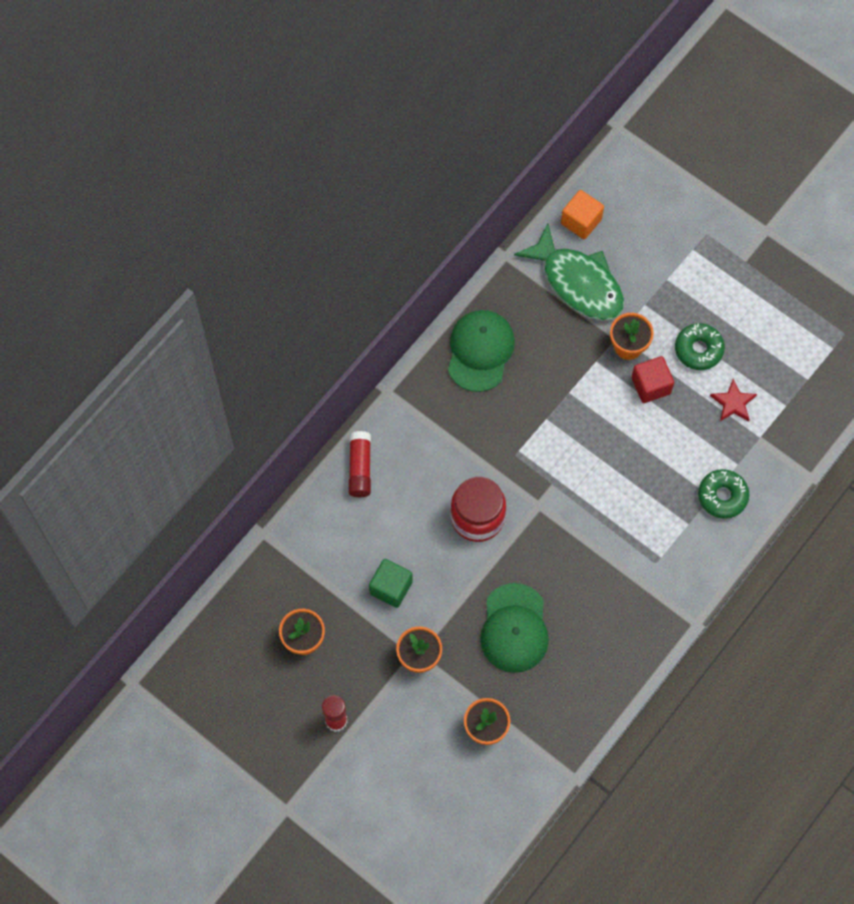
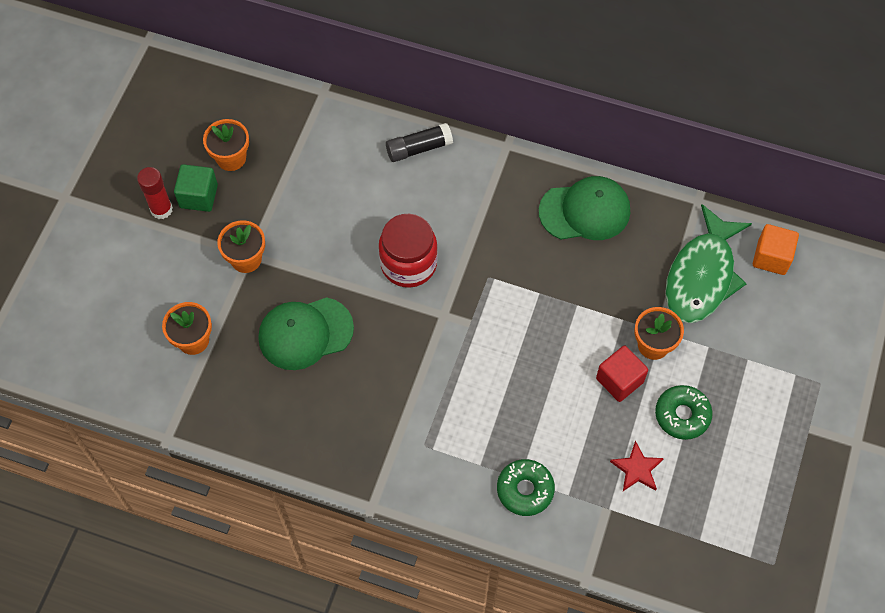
camera: 70 degrees right, 5 degrees down
(360, 468) = (419, 148): red glue stick -> black glue stick
(391, 587) = (308, 212): green cube -> green cube (198, 196)

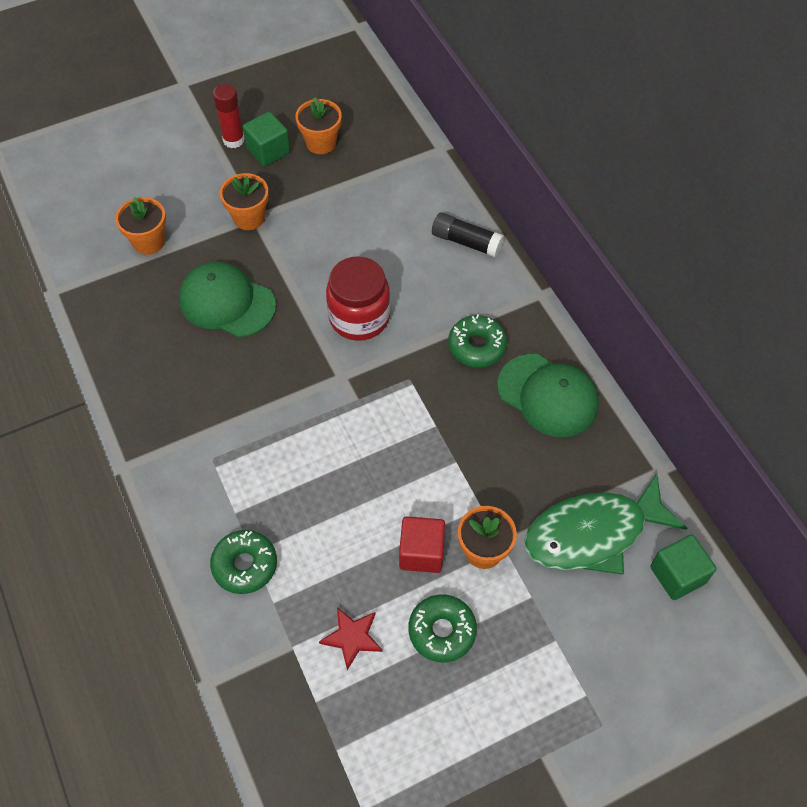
camera: 45 degrees right, 5 degrees down
(506, 217) = (477, 346): none -> green donut
(771, 257) = (677, 575): orange cube -> green cube

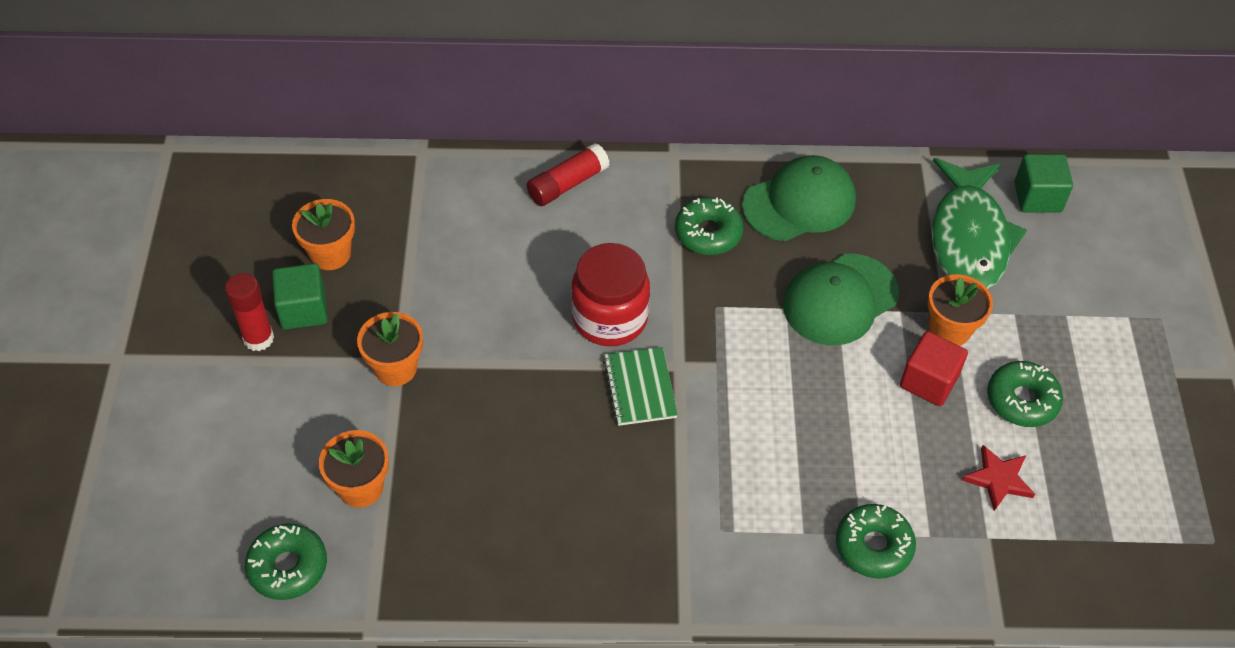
camera: 65 degrees left, 5 degrees down
(75, 233) = (288, 567): none -> green donut
(227, 302) = (509, 437): green cap -> green cap (840, 300)
(308, 360) = (640, 388): none -> green notebook
(466, 242) = (567, 184): black glue stick -> red glue stick

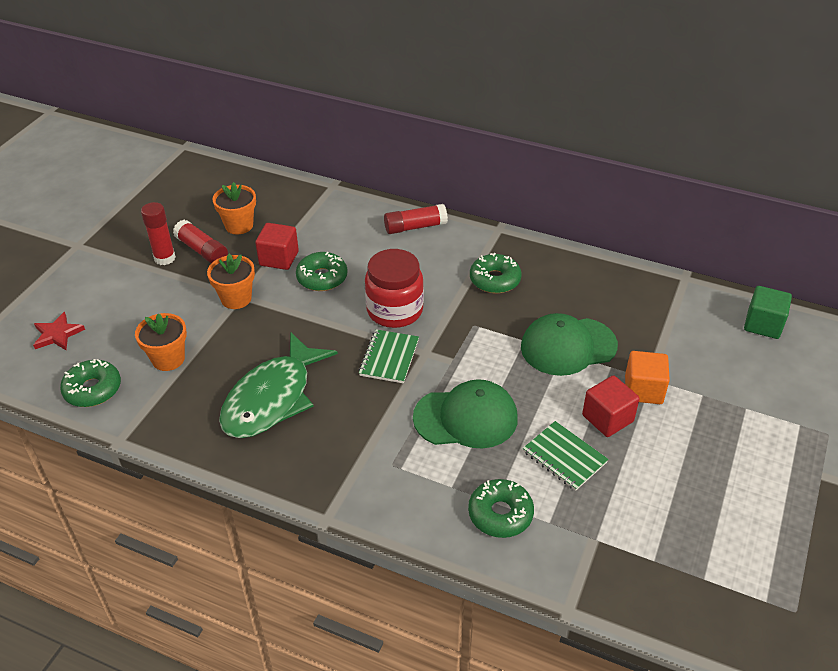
camera: 25 degrees right, 10 degrees down
(303, 310) = (202, 250): green cube -> red glue stick
(416, 288) = (279, 258): none -> red cube
(799, 203) = (572, 279): green cap -> green cap (466, 418)
(906, 448) = (564, 457): none -> green notebook
(949, 330) = (643, 390): orange flower pot -> orange cube
(969, 238) = (692, 335): green fish -> green fish (272, 398)
(998, 479) = (628, 502): red star -> red star (57, 334)
(1022, 400) = (677, 454): green donut -> green donut (322, 278)

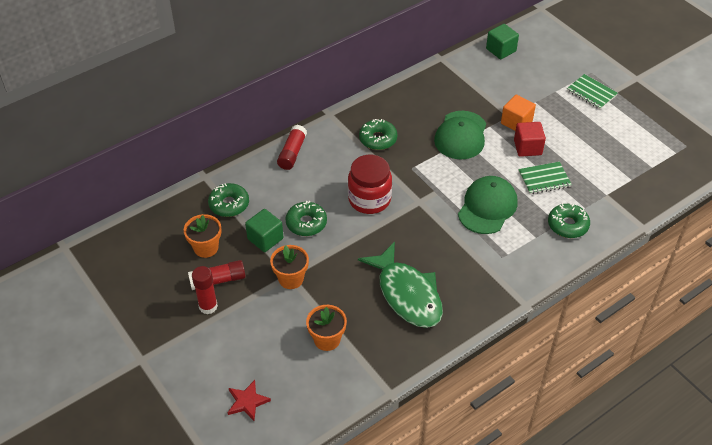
camera: 60 degrees left, 5 degrees up
(93, 389) = (327, 395): green donut -> green donut (229, 204)
(279, 258) = (265, 239): red cube -> green cube
(389, 358) = (411, 220): green notebook -> green notebook (591, 93)

